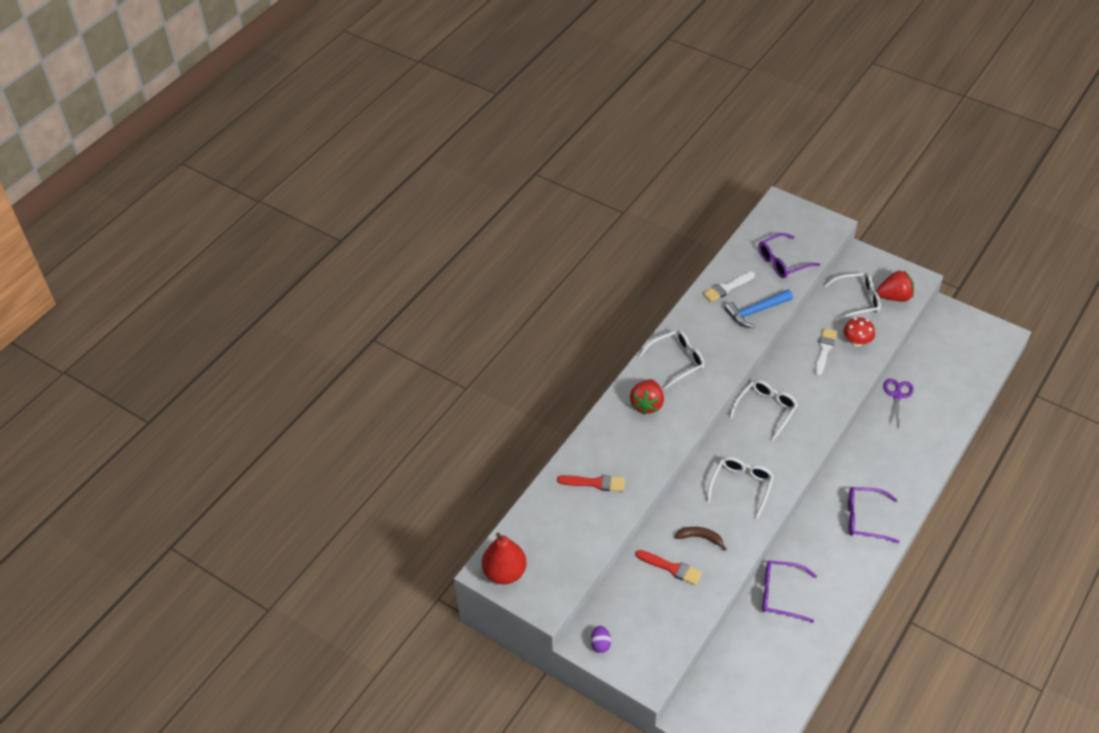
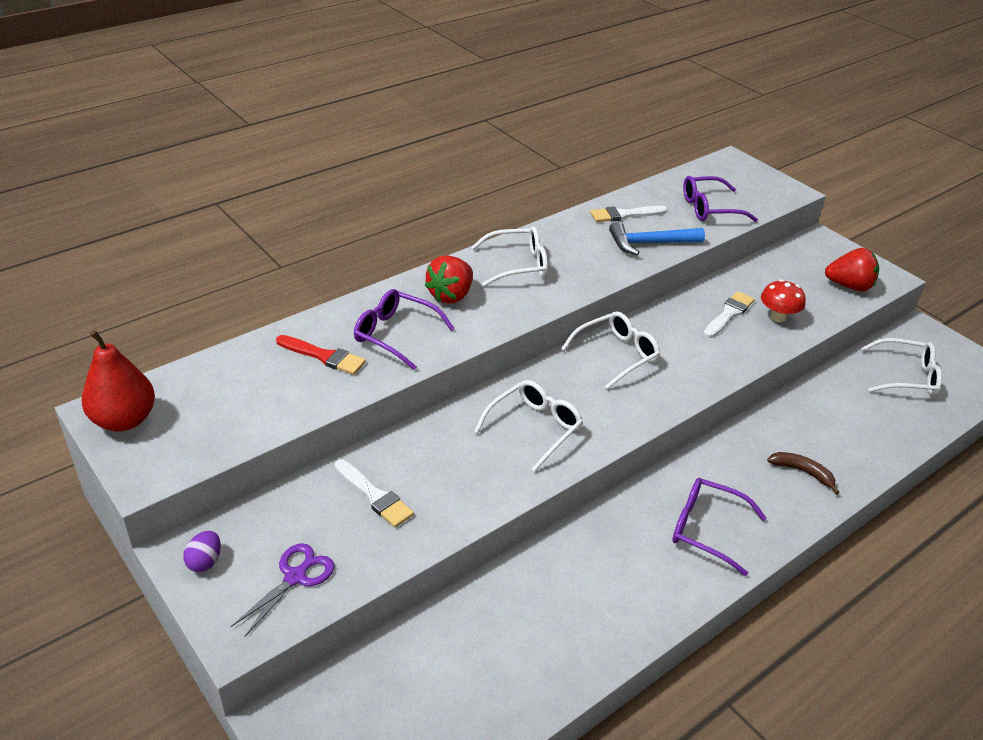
camera: 15 degrees right, 10 degrees down
(671, 568) = (374, 496): red brush -> white brush
(700, 538) = (439, 471): brown banana -> brown banana (803, 472)
(780, 594) = (529, 590): purple glasses -> purple glasses (395, 334)
(857, 300) = (796, 278): white glasses -> white glasses (906, 376)
(897, 395) = (816, 398): purple scissors -> purple scissors (295, 577)

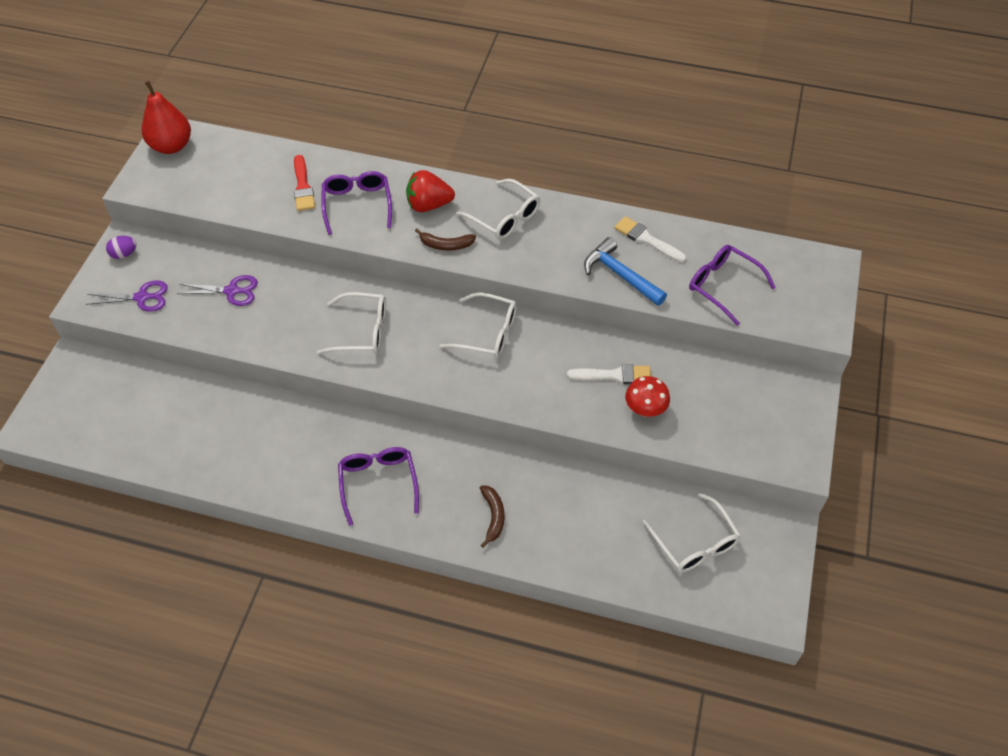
camera: 55 degrees right, 15 degrees up
(374, 496) = (231, 291): white brush -> purple scissors
(513, 309) = (446, 245): none -> brown banana
(849, 286) = (751, 440): red strawberry -> none

